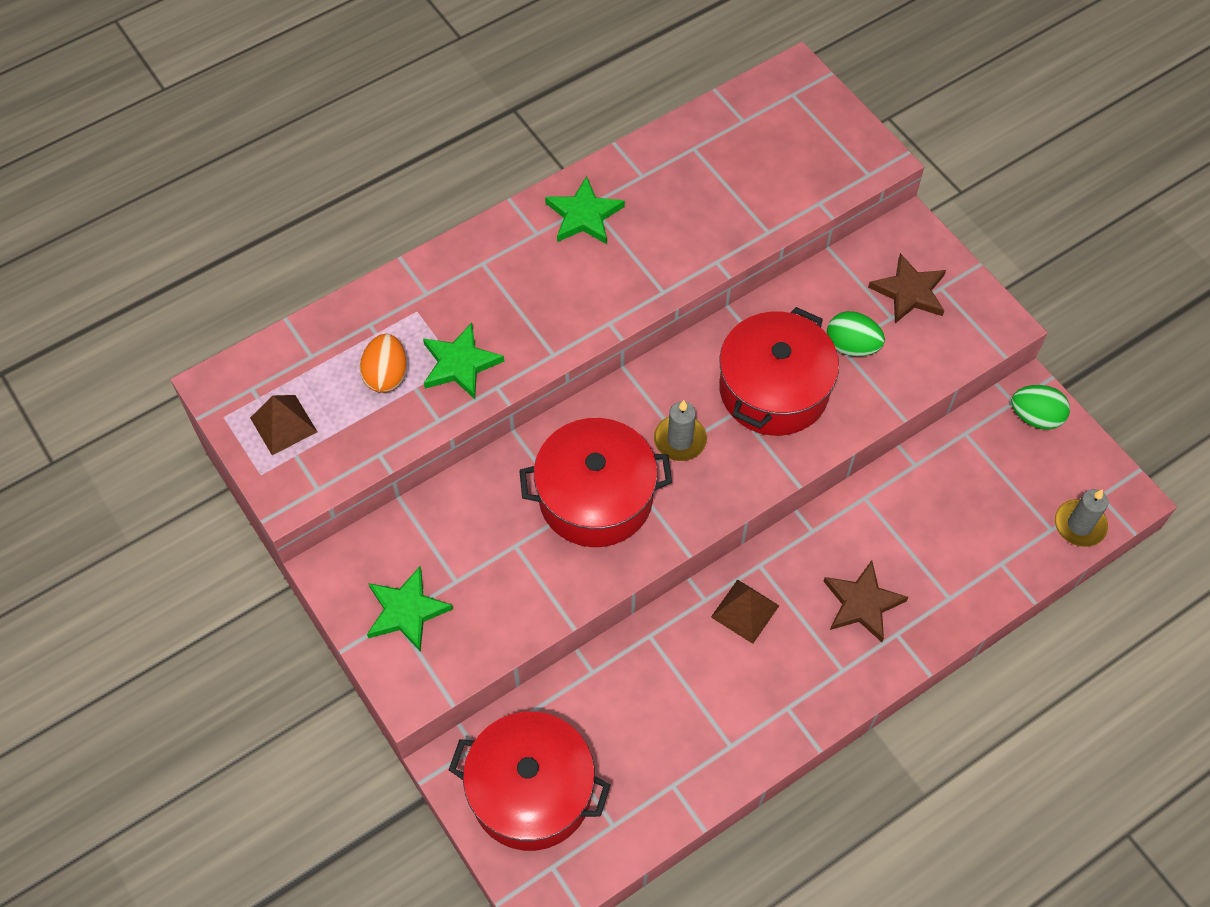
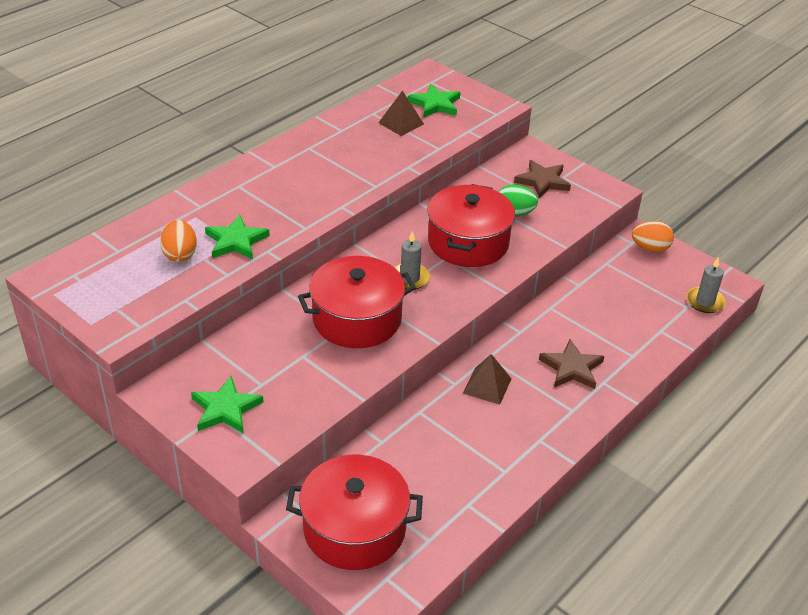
camera: 15 degrees left, 20 degrees down
(283, 425) = (104, 292): brown pyramid -> brown pyramid (401, 123)
(584, 215) = (306, 154): green star -> green star (435, 104)
(1035, 417) = (650, 248): green egg -> orange egg

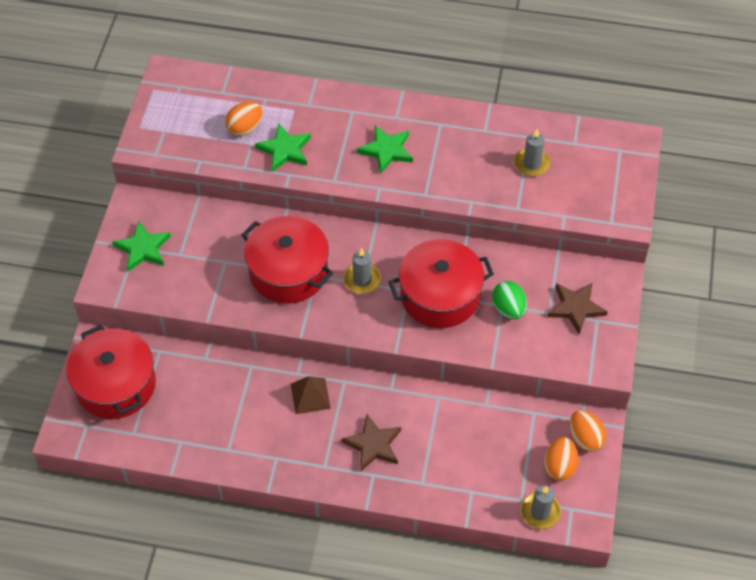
camera: 60 degrees right, 15 degrees up
(401, 123) = (532, 164): brown pyramid -> grey candle
(435, 104) = (584, 172): green star -> green star (386, 150)
(668, 273) = (559, 466): none -> orange egg

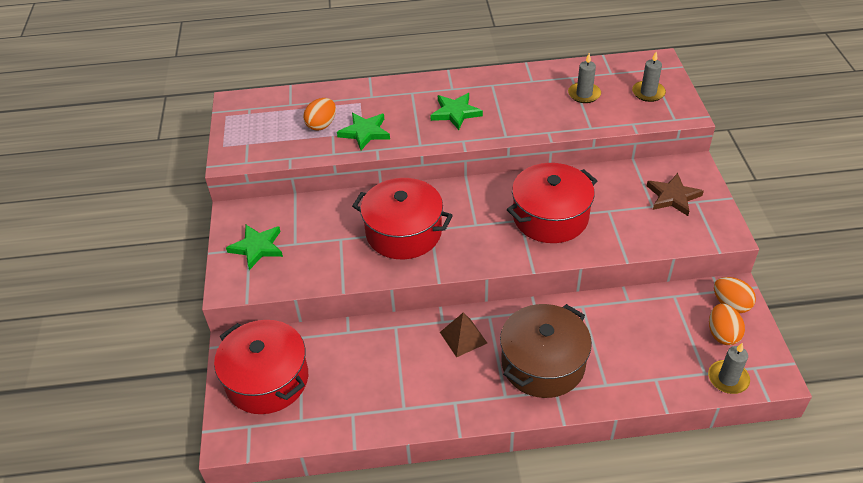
camera: 15 degrees left, 10 degrees down
(362, 280) = (474, 222): grey candle -> grey candle (648, 93)
(373, 445) = (543, 364): brown star -> brown pot
(508, 309) = (616, 212): green egg -> none

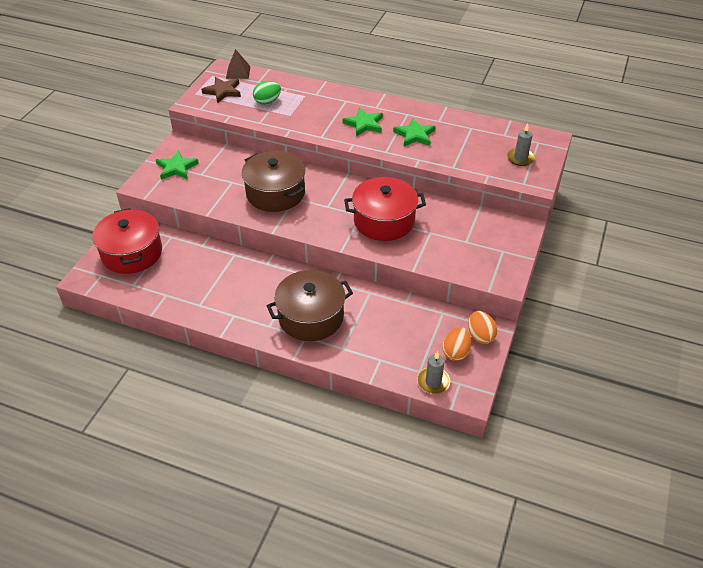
camera: 25 degrees right, 0 degrees up
(322, 125) = (267, 101): orange egg -> green egg
(365, 132) = (291, 116): green star -> green star (414, 135)
(403, 232) = (275, 193): red pot -> brown pot
(463, 337) = (272, 279): brown pyramid -> brown pyramid (238, 72)
(584, 94) = (469, 143): grey candle -> none
(673, 197) = (487, 241): brown star -> brown star (223, 91)

